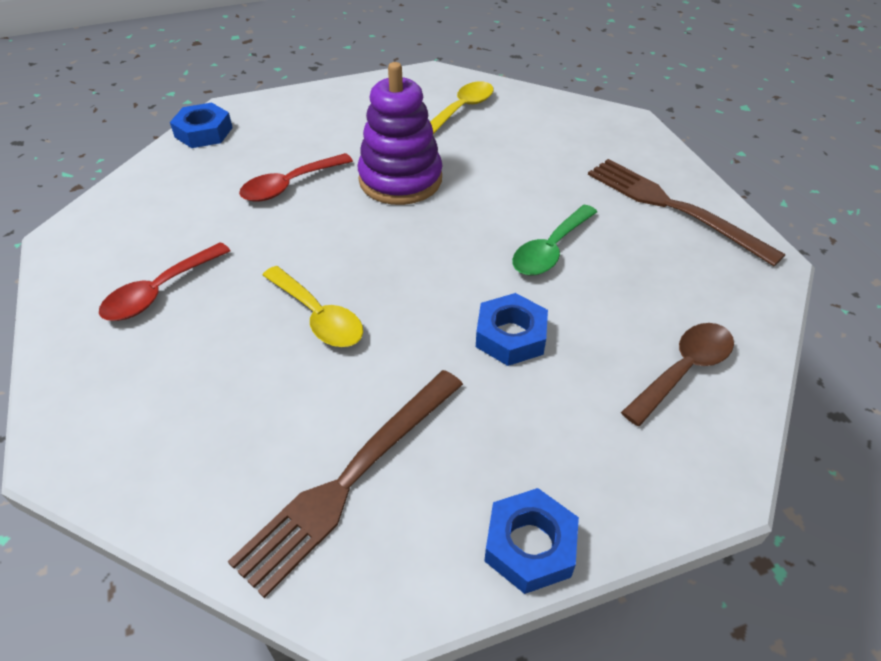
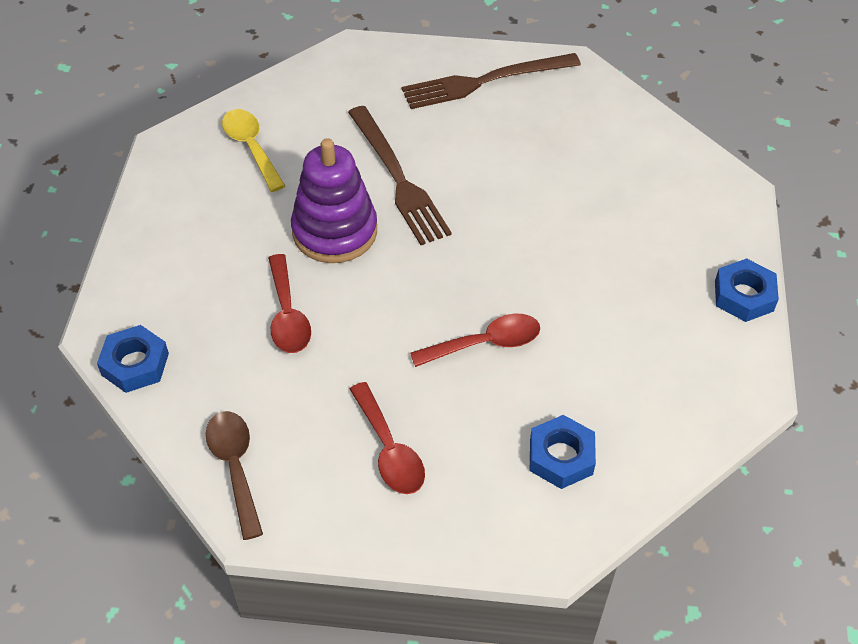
camera: 65 degrees left, 5 degrees up
(318, 316) = (485, 343): yellow spoon -> red spoon
(351, 478) = (655, 369): brown fork -> brown fork (398, 178)
(510, 336) = (569, 234): blue nut -> blue nut (561, 457)
(550, 250) = (490, 173): green spoon -> none
(683, 370) = (647, 160): brown spoon -> brown spoon (235, 467)

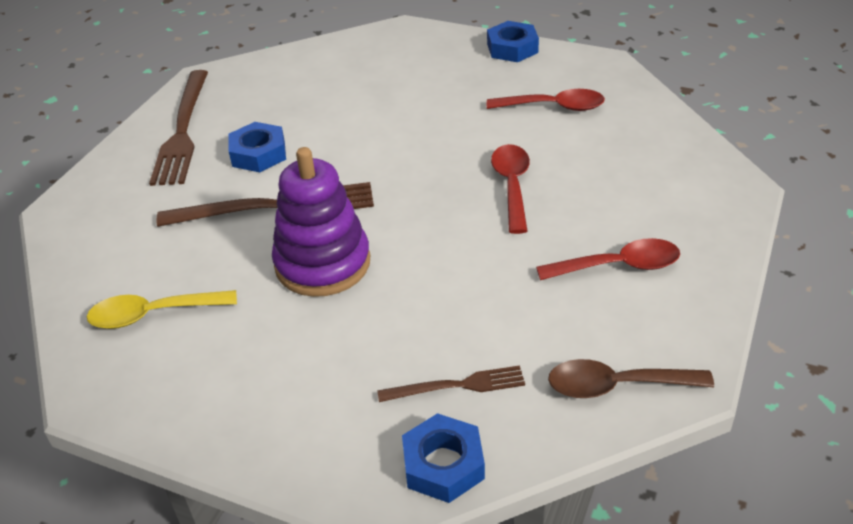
camera: 70 degrees left, 10 degrees down
(214, 356) = (457, 386): none -> brown fork
(287, 315) = (422, 316): red spoon -> red spoon (553, 107)
(561, 457) = (647, 165): blue nut -> blue nut (258, 154)

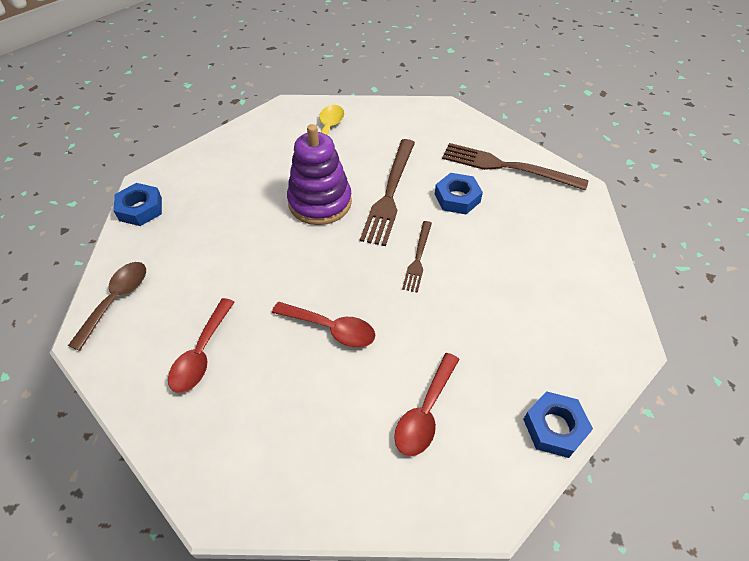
camera: 110 degrees right, 10 degrees up
(457, 386) = (180, 230): brown fork -> brown fork (418, 258)

